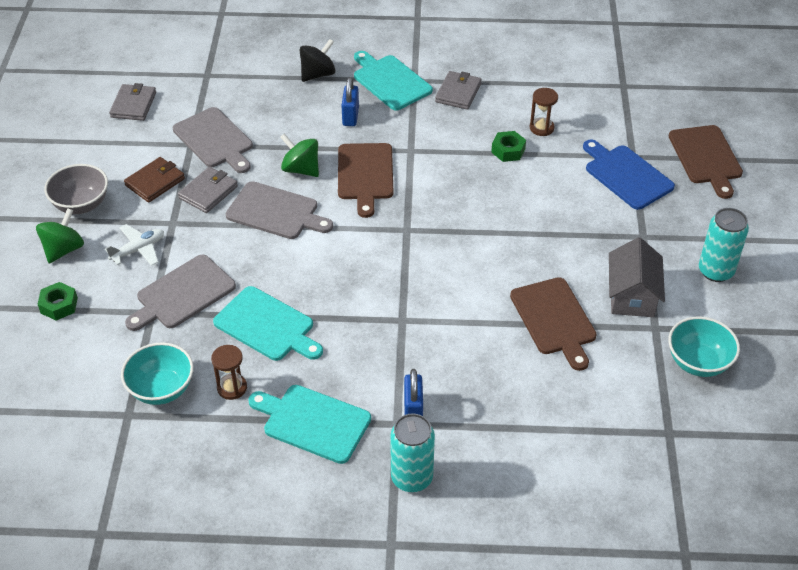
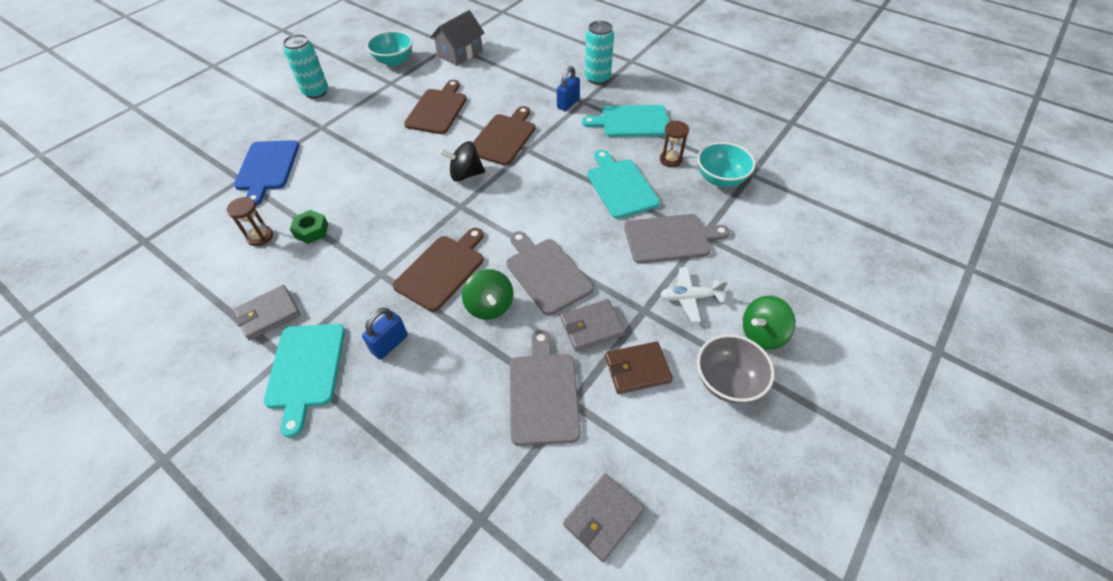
camera: 145 degrees left, 5 degrees up
(59, 305) = (781, 278): green nut -> none
(313, 422) = (631, 121): turquoise cutting board -> turquoise cutting board turned 120 degrees clockwise
(318, 74) = (361, 430): black spinning top -> black spinning top (465, 174)
(632, 295) = (378, 101): grey house -> grey house (460, 53)
(706, 157) = (201, 153): brown cutting board -> brown cutting board (504, 137)

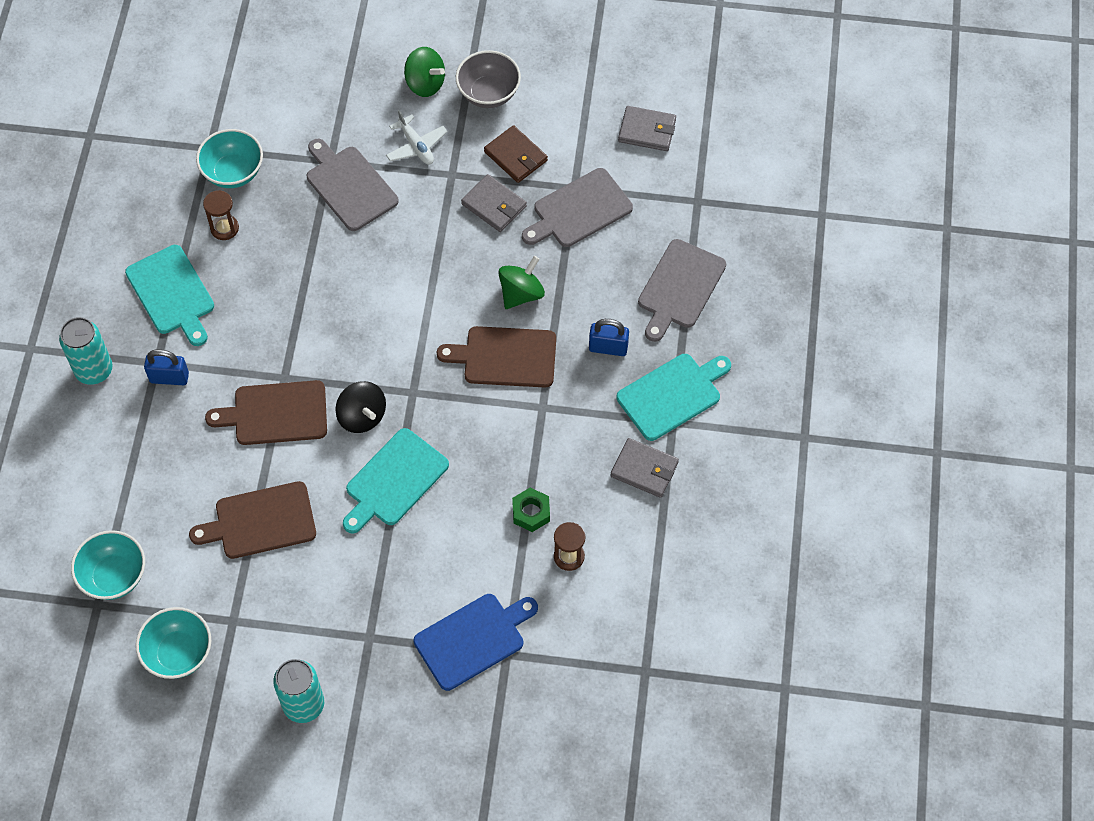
camera: 120 degrees left, 10 degrees up
(460, 53) = (114, 576): grey house -> turquoise bowl
(546, 273) = (455, 268): grey cutting board -> grey cutting board (679, 287)
(620, 186) = (296, 258): turquoise cutting board -> turquoise cutting board (394, 480)

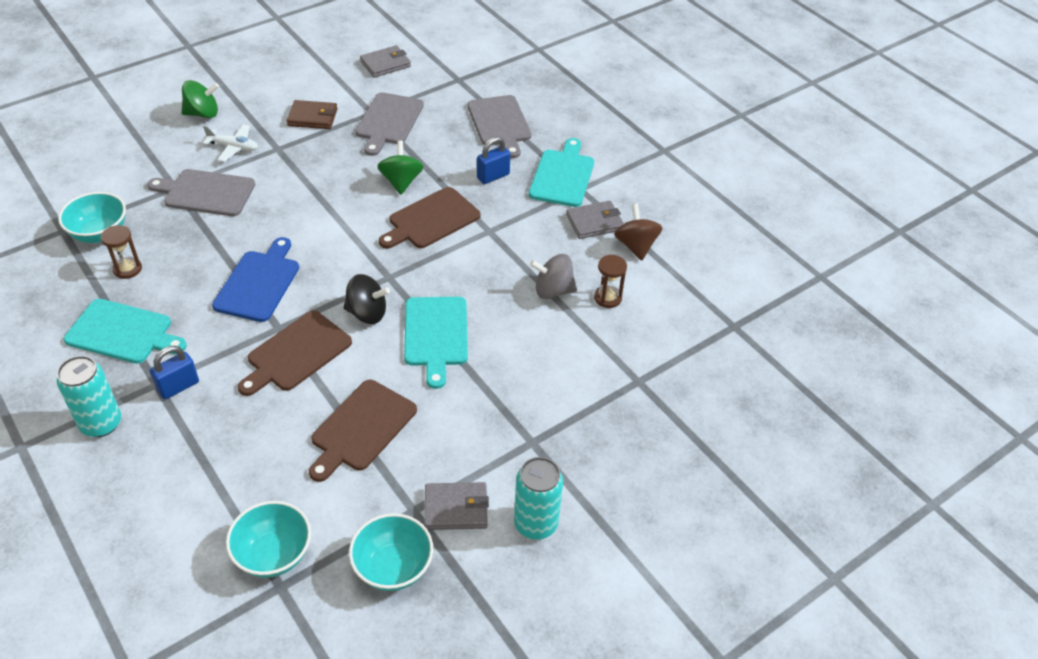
camera: 45 degrees left, 15 degrees down
(473, 639) = (606, 389): blue cutting board -> blue cutting board (259, 283)
(488, 93) = (256, 97): grey bowl -> none
(494, 205) = (327, 148): grey wallet -> grey wallet (456, 508)
(531, 512) = (553, 291): green nut -> grey spinning top
(653, 523) = (636, 246): none -> brown spinning top

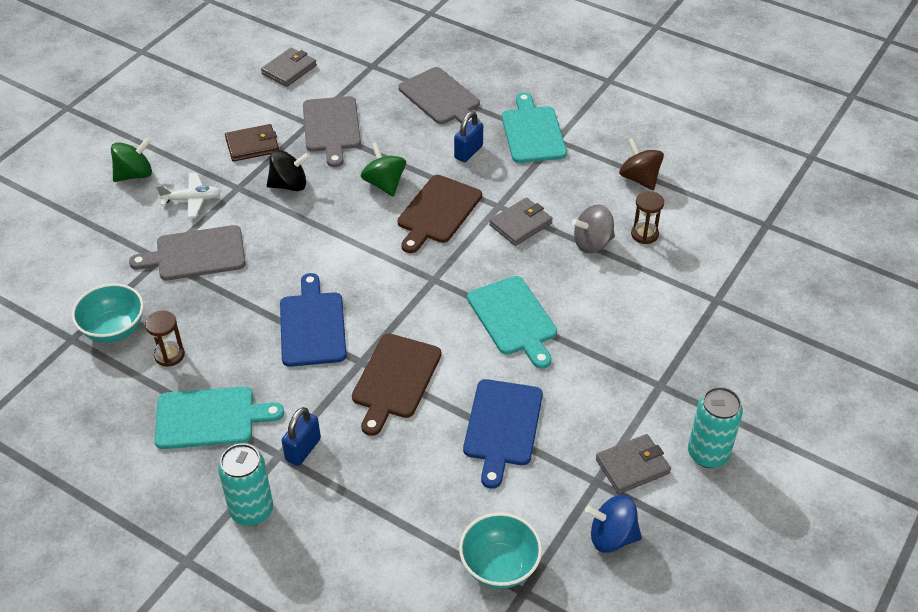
camera: 20 degrees left, 0 degrees up
(361, 428) = (502, 426): brown cutting board -> blue cutting board
(367, 313) = (436, 320): black spinning top -> black spinning top (289, 185)
(393, 567) = (612, 537): turquoise bowl -> blue spinning top
(594, 222) = (589, 168): grey wallet -> grey wallet (520, 224)

